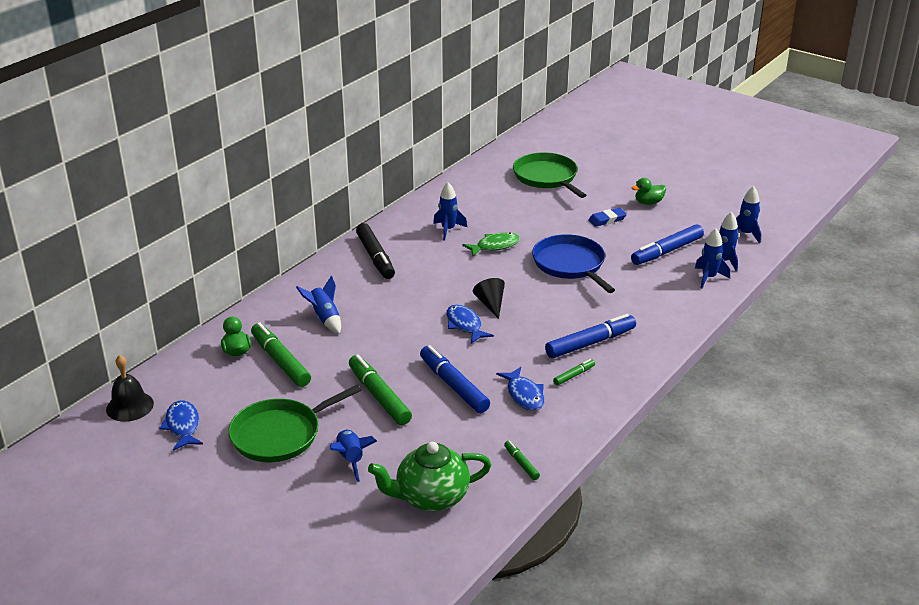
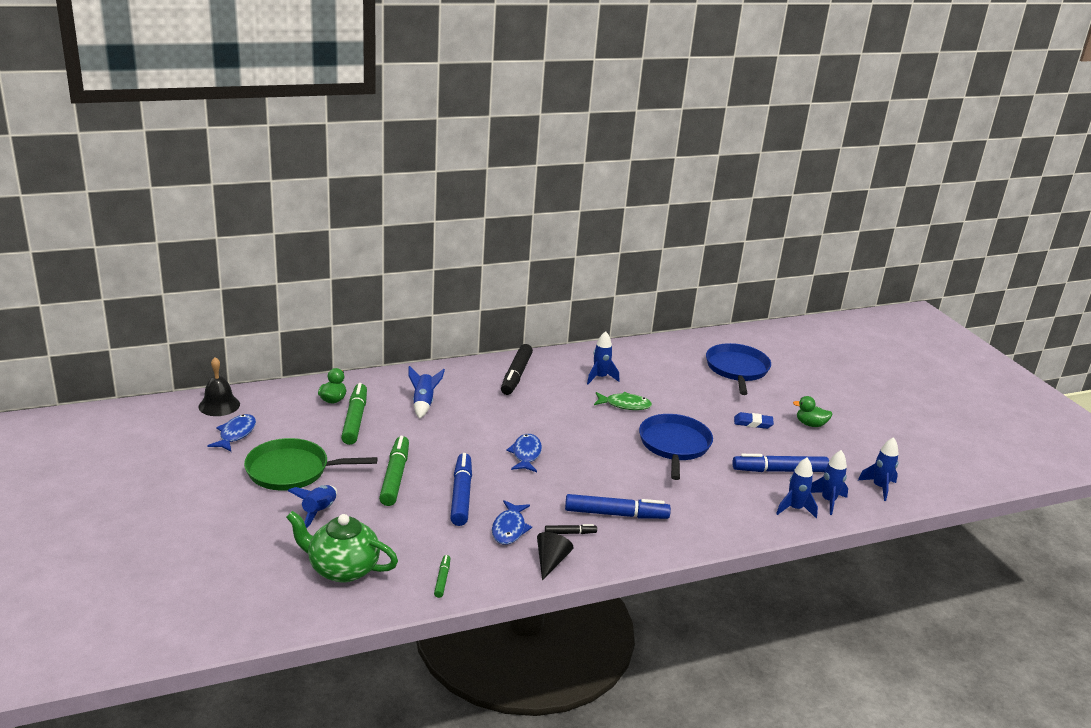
camera: 30 degrees right, 5 degrees down
(490, 304) = (567, 447): black cone -> black cone (551, 561)
(546, 177) = (737, 369): green pan -> blue pan
(574, 375) = (570, 533): green marker -> black marker

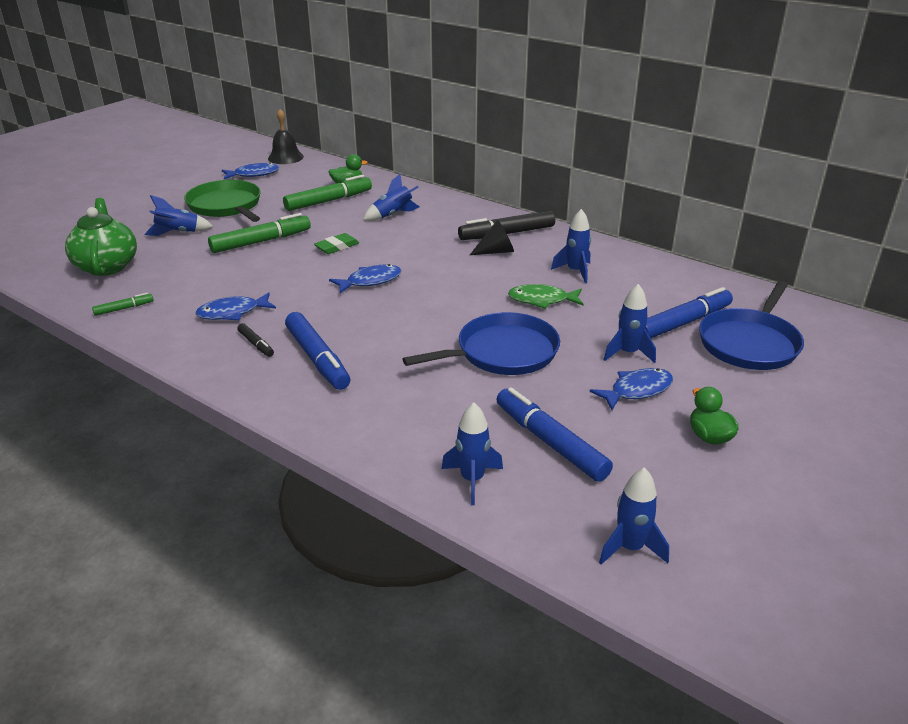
camera: 60 degrees right, 5 degrees up
(450, 447) = (337, 247): none -> green eraser
(461, 495) = (264, 275): blue marker -> blue marker (683, 323)
(551, 561) = (196, 349): black cone -> black cone (496, 251)
(624, 405) = (542, 300): green fish -> green fish turned 120 degrees clockwise
(737, 369) = (750, 343): blue pan -> blue pan turned 150 degrees clockwise
(753, 423) = (637, 390): blue eraser -> blue fish
(828, 501) = (527, 505): blue rocket -> blue rocket (628, 353)

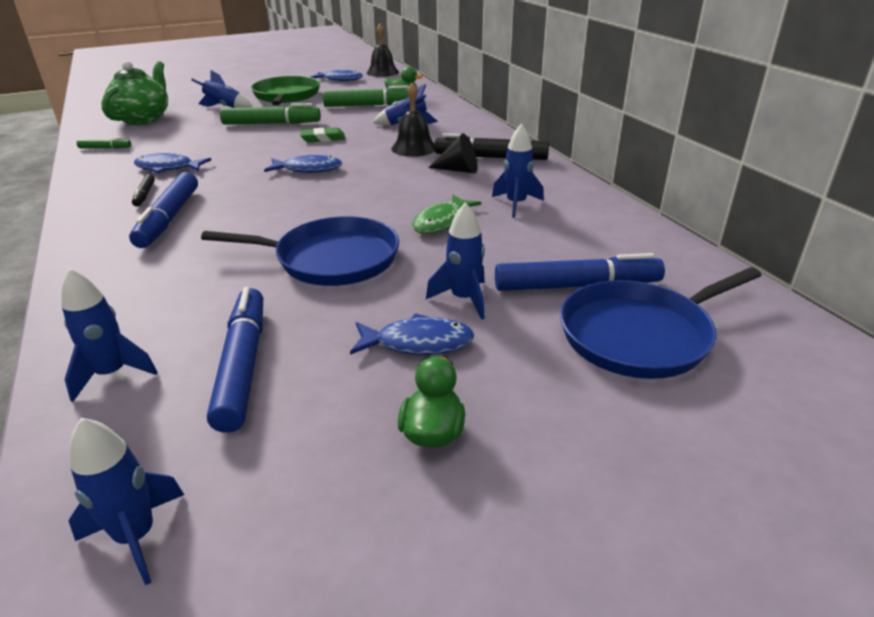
camera: 30 degrees right, 0 degrees up
(432, 238) = (414, 148): none -> black bell
(542, 300) = (442, 222): green fish -> green fish turned 90 degrees counterclockwise

